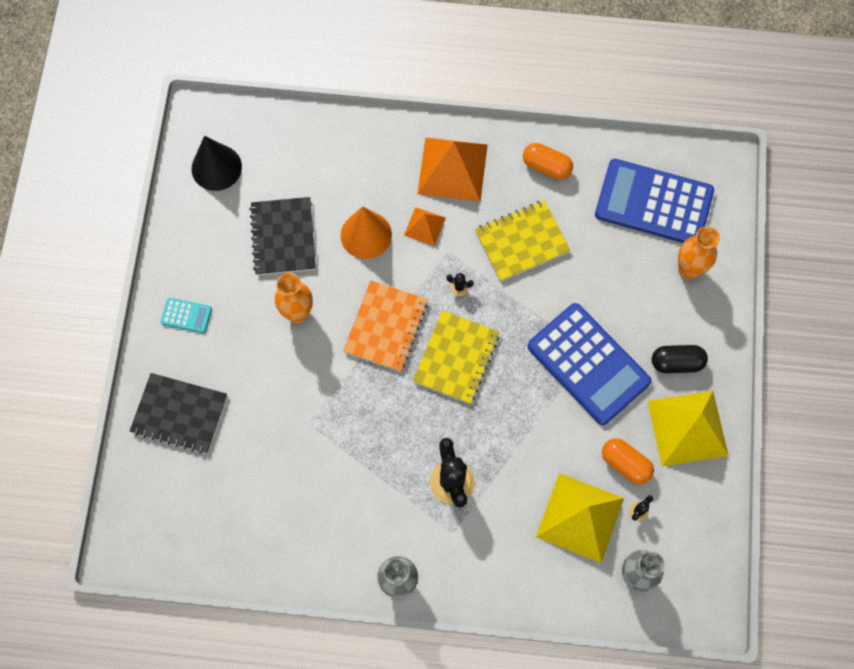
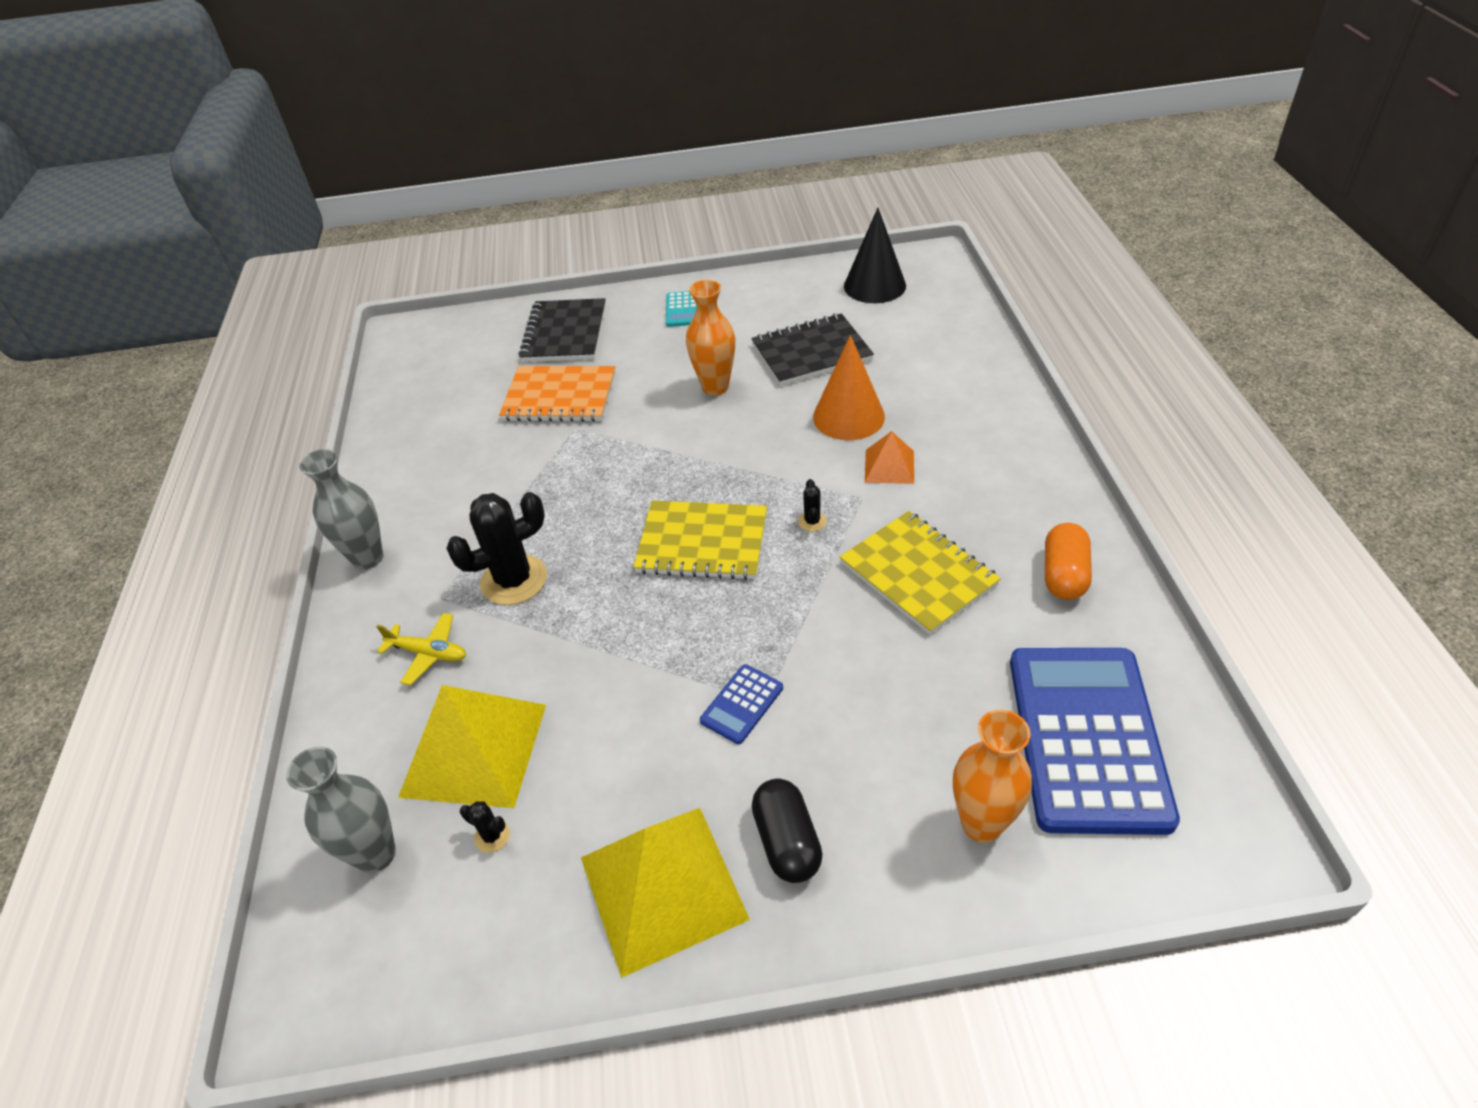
camera: 80 degrees right, 25 degrees down
(386, 327) = (725, 464): orange notebook -> orange notebook (559, 397)
(452, 169) = (993, 473): orange pyramid -> none
(499, 541) = (429, 653): none -> yellow plane
(588, 364) = (742, 704): blue calculator -> blue calculator, size x0.41
(625, 464) = (576, 797): orange capsule -> none

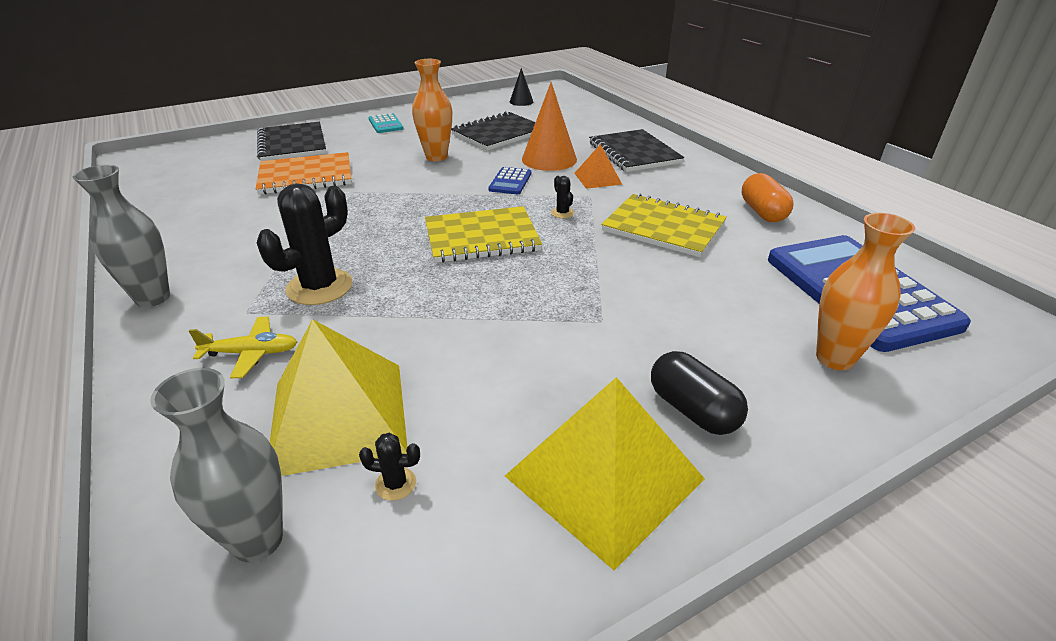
camera: 25 degrees left, 10 degrees down
(742, 704) = (584, 327): blue calculator -> blue calculator (510, 182)
(874, 285) = (521, 101): black cone -> black cone, size x0.54
(966, 424) = (634, 153): none -> black notebook

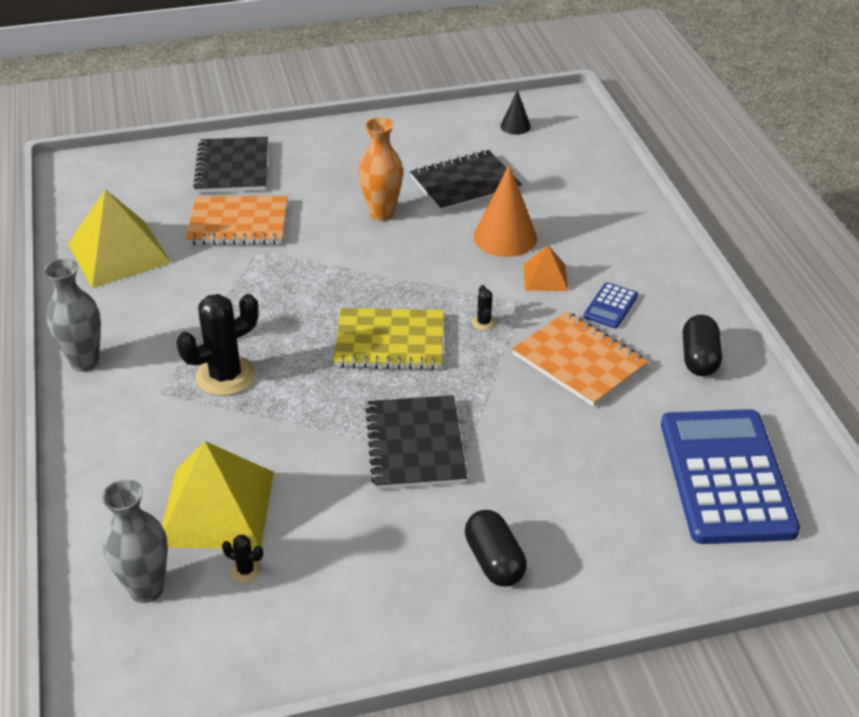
camera: 15 degrees right, 5 degrees up
(251, 353) = (159, 436): yellow plane -> none
(385, 124) = (341, 147): turquoise calculator -> none
(510, 182) = (448, 266): blue calculator -> blue calculator (610, 306)
(604, 477) = (397, 598): yellow pyramid -> yellow pyramid (118, 253)
(634, 153) = (607, 242): black notebook -> black notebook (415, 445)
(663, 227) = (579, 361): yellow notebook -> orange notebook
(762, 212) = (699, 358): orange capsule -> black capsule
(835, 358) = (648, 540): orange vase -> none

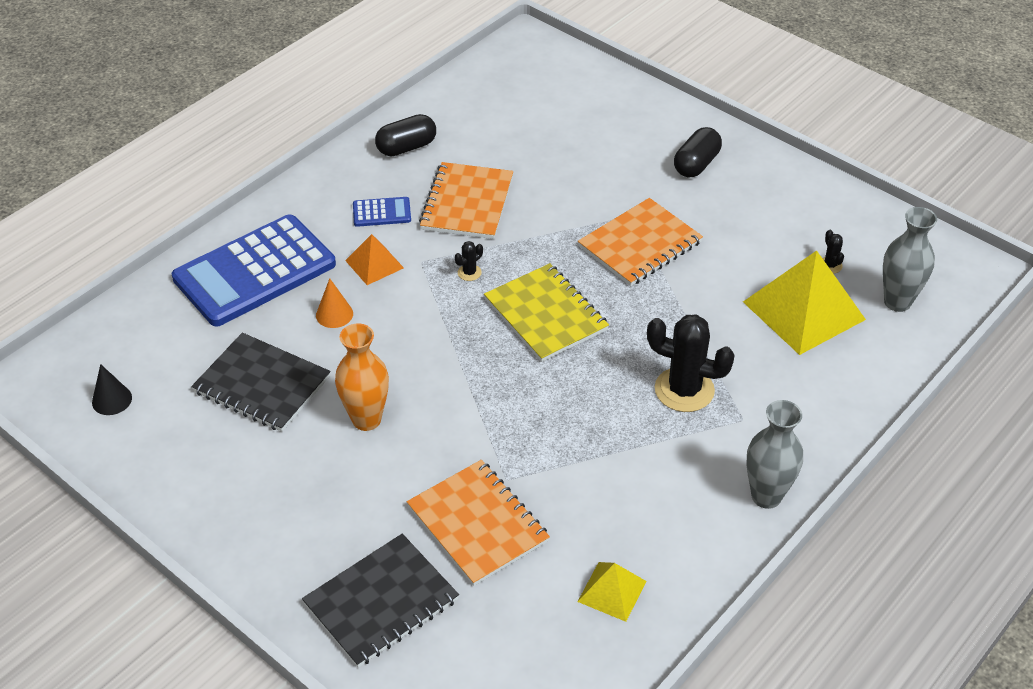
camera: 125 degrees left, 5 degrees up
(118, 253) = (612, 591): yellow pyramid -> yellow pyramid, size x0.51
(415, 445) = (640, 244): black notebook -> orange notebook
(505, 237) = (334, 314): orange cone -> orange cone, size x0.54
(726, 476) = (520, 99): blue calculator -> blue calculator (254, 271)

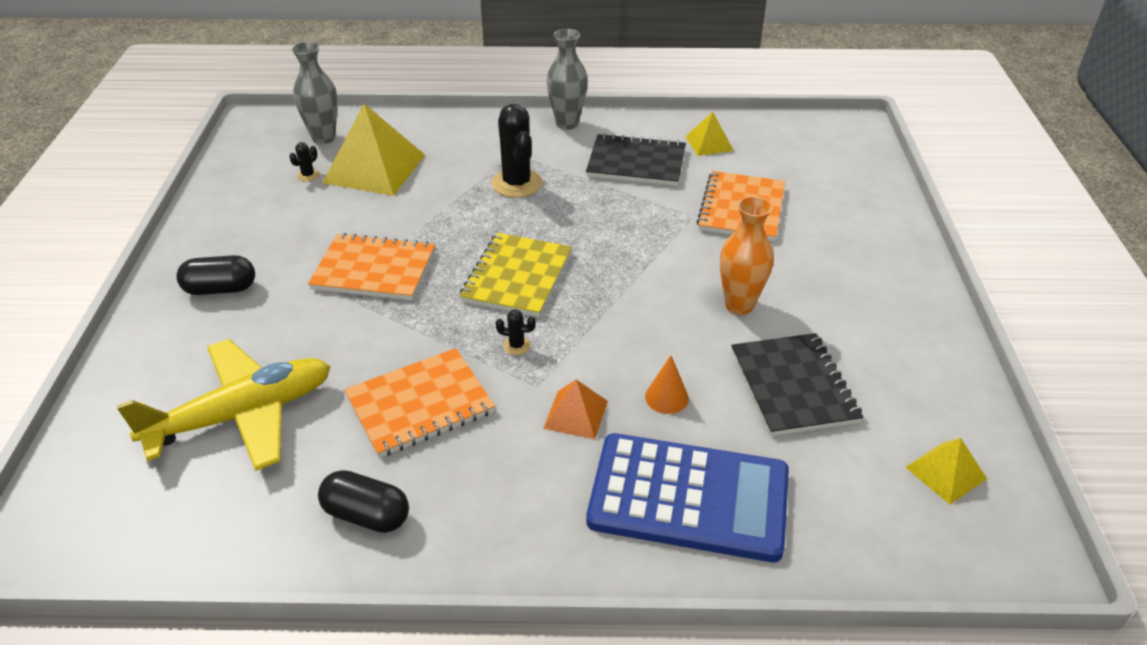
camera: 130 degrees left, 5 degrees down
(112, 400) = (946, 473): black cone -> yellow pyramid
(381, 602) = (848, 214): black notebook -> black notebook (636, 163)
(382, 212) = (498, 459): blue calculator -> none
(545, 132) = (243, 415): none -> yellow plane

